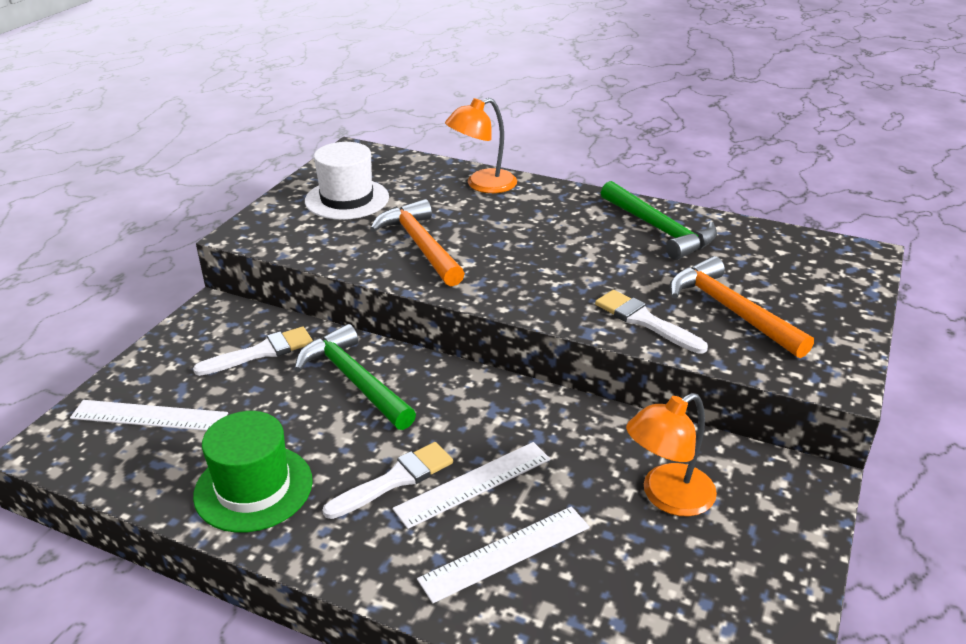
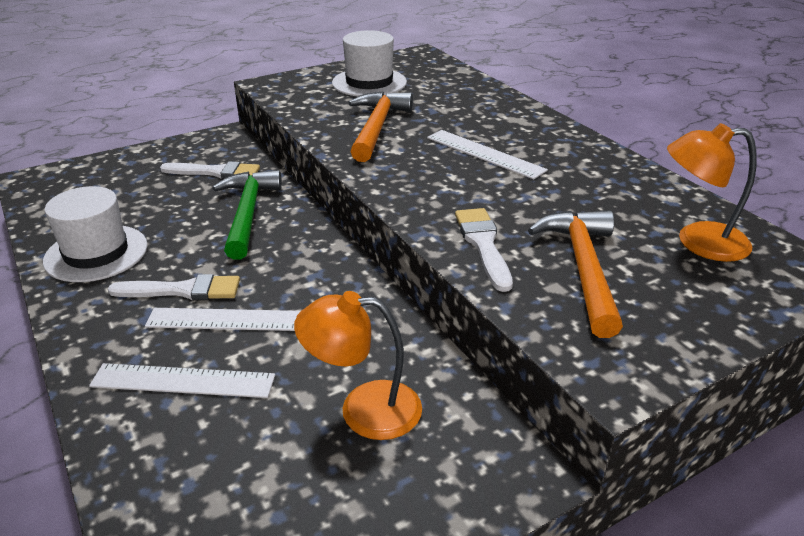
camera: 35 degrees right, 0 degrees up
(149, 416) = (103, 184): white ruler -> white ruler (484, 153)
(253, 488) = (96, 253): green hat -> white hat
(482, 185) = (488, 101): orange lamp -> orange lamp (698, 242)
(659, 229) = (604, 179): green hammer -> none

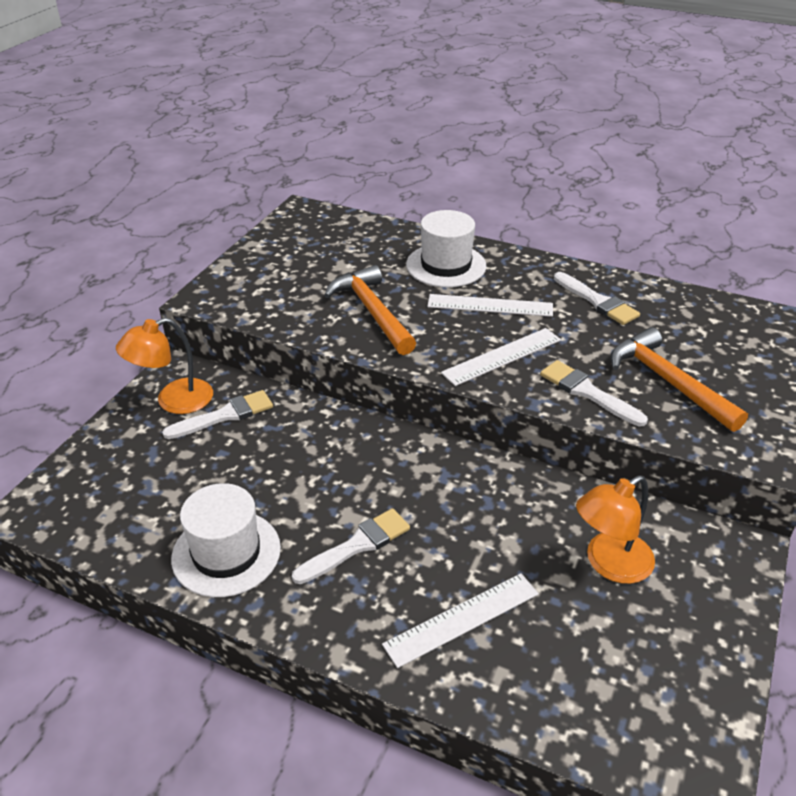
camera: 35 degrees left, 5 degrees up
(229, 320) = (429, 550): white ruler -> white ruler (502, 356)
(247, 214) = (314, 445): green hammer -> none
(369, 82) = (299, 262): white hat -> white hat (446, 265)
(598, 183) = (597, 301): none -> white brush
(698, 242) = (707, 327): orange lamp -> orange lamp (173, 401)

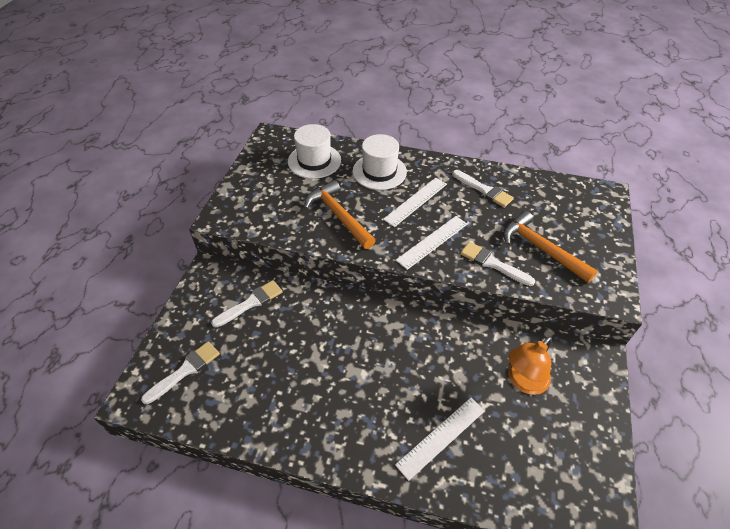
camera: 10 degrees left, 10 degrees up
(173, 401) = (212, 296): orange lamp -> none
(226, 553) = (277, 412): white hat -> white hat (314, 161)
(357, 545) = (362, 392): white brush -> white brush (185, 370)
(490, 305) = (415, 201): white ruler -> white ruler turned 45 degrees counterclockwise

